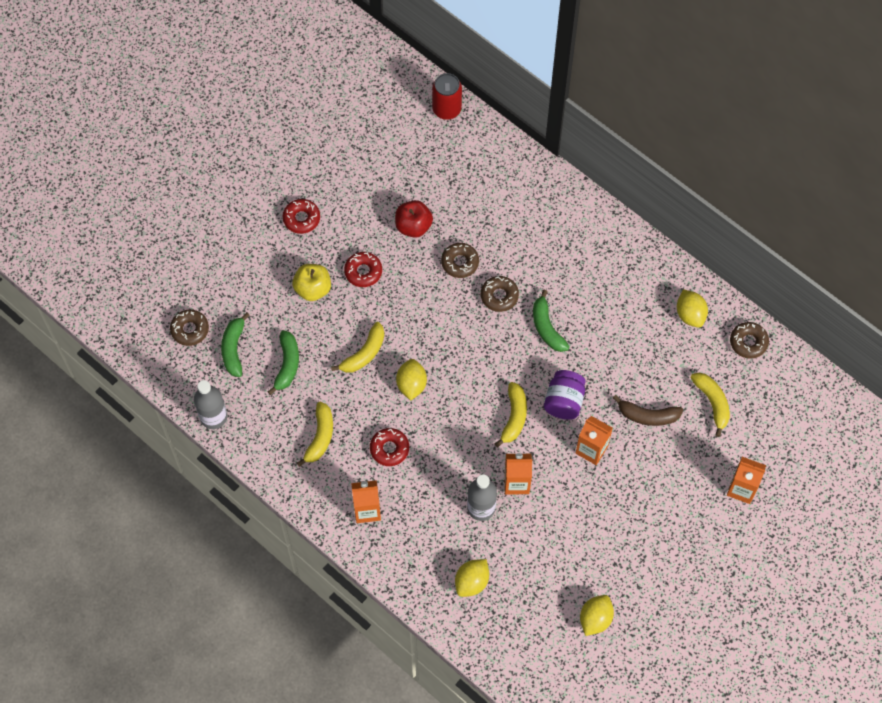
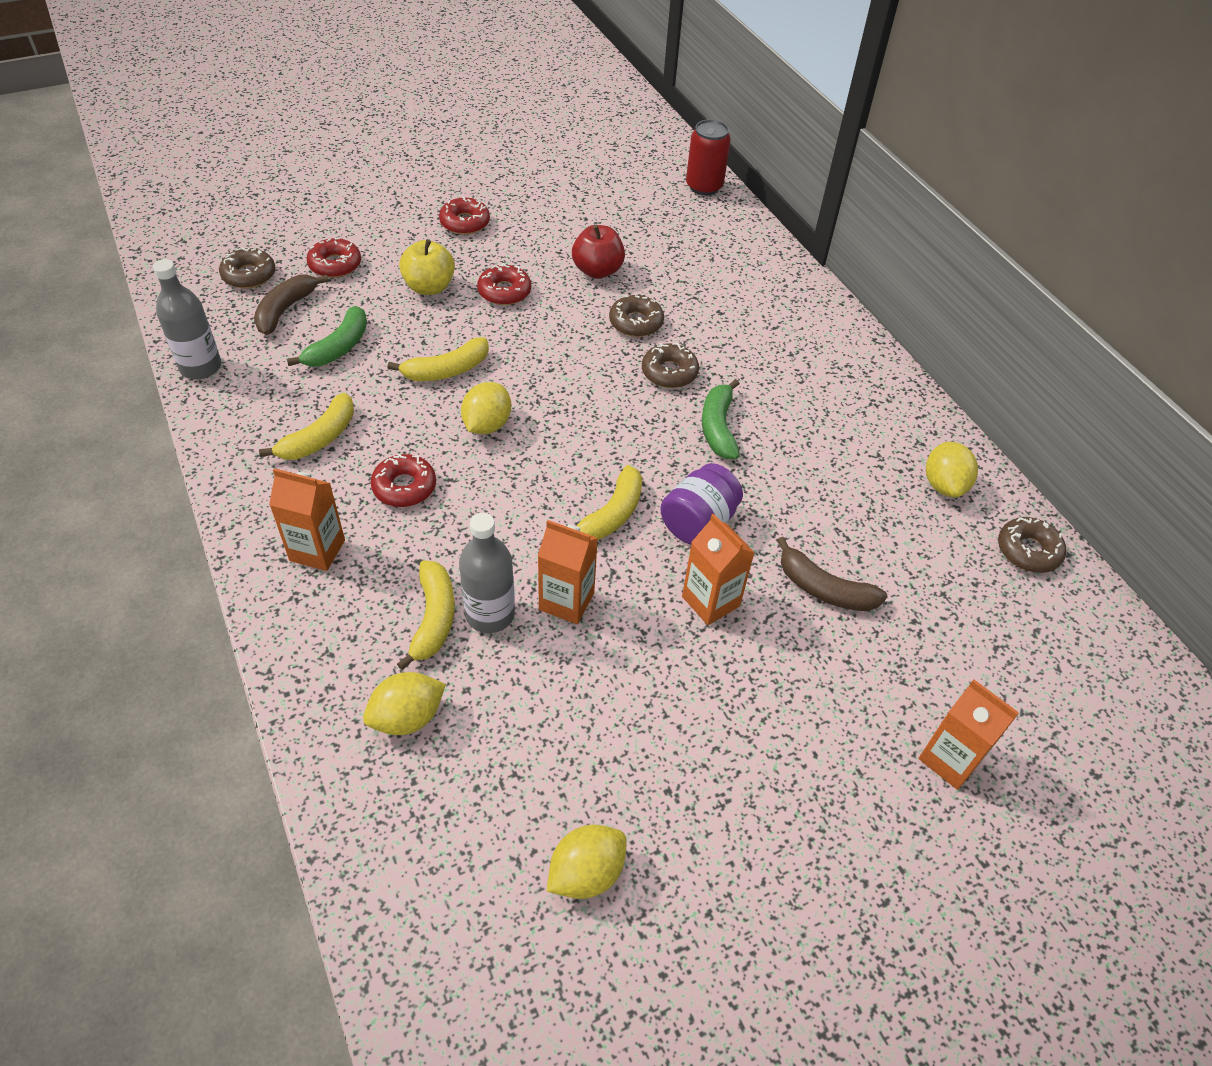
camera: 20 degrees right, 15 degrees down
(234, 349) = (285, 310): green banana -> brown banana
(239, 296) = (335, 265): none -> red donut
(712, 403) = (940, 610): yellow banana -> yellow banana (433, 619)

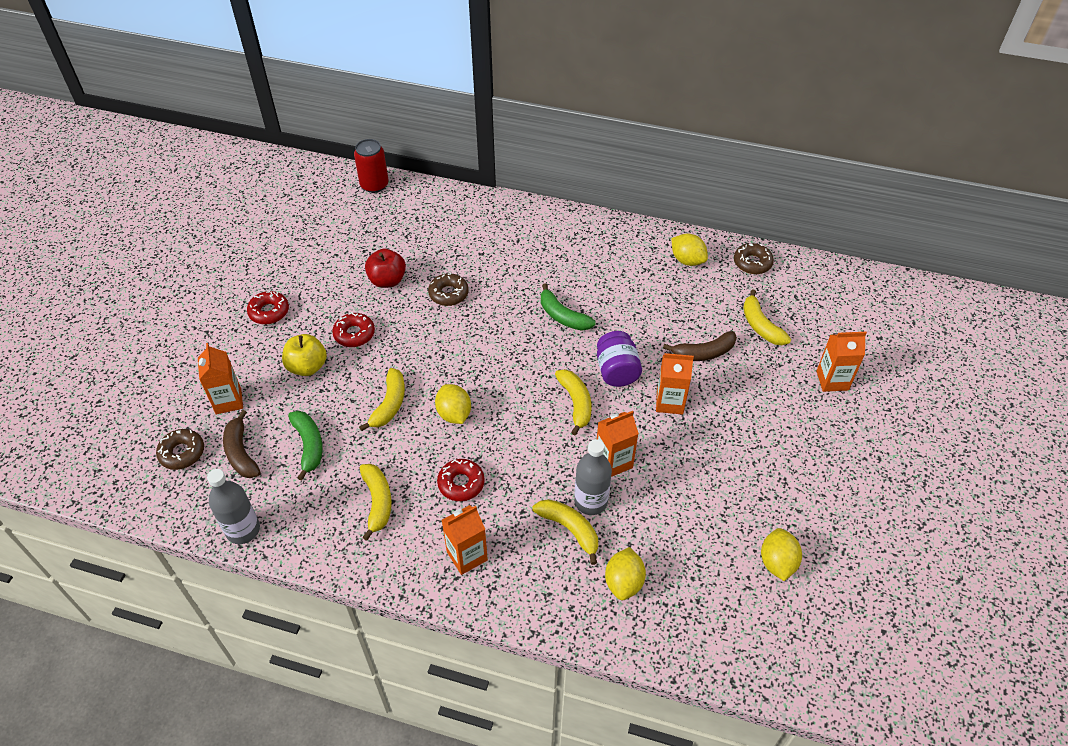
camera: 45 degrees left, 0 degrees up
(335, 265) = (228, 401): red donut -> orange carton
(669, 372) = (502, 307): brown donut -> none
(939, 622) = (760, 326): none -> yellow banana

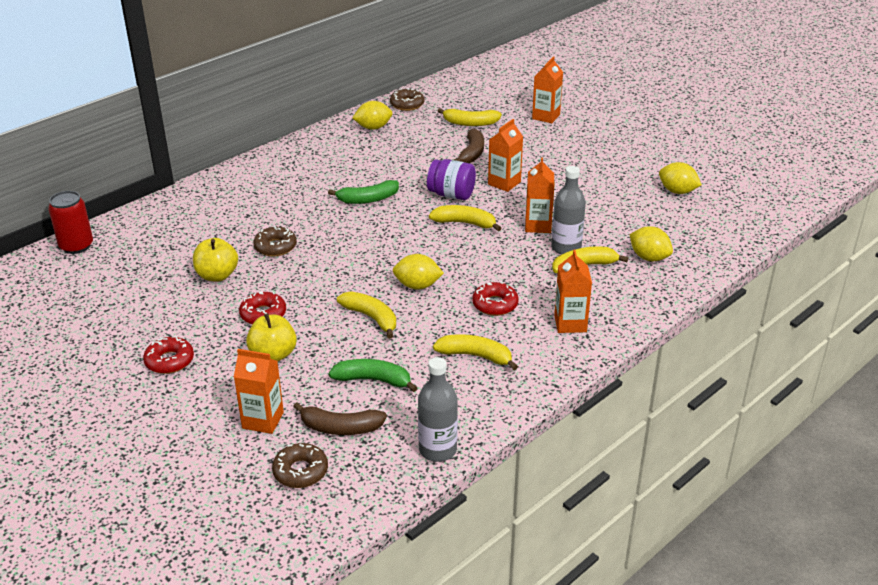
camera: 60 degrees left, 15 degrees down
(387, 280) = (217, 275): red apple -> yellow apple

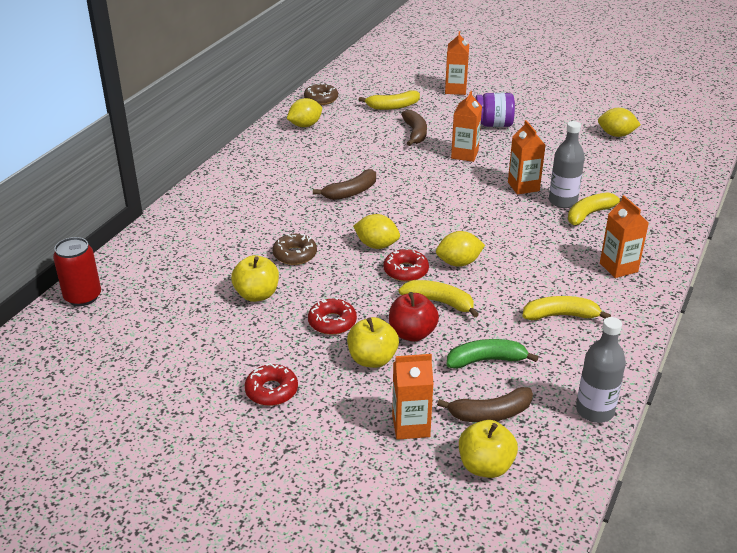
camera: 20 degrees left, 0 degrees up
(300, 471) = (485, 466): brown donut -> yellow apple
(325, 340) = (412, 334): none -> red apple
(368, 199) = (350, 192): green banana -> brown banana
(451, 194) = (425, 173): purple jar -> purple jar (493, 124)
(465, 223) = (457, 197): yellow banana -> none
(495, 304) = (541, 265): red donut -> red donut (406, 271)
(649, 257) = (638, 196): yellow lemon -> yellow lemon (376, 245)

